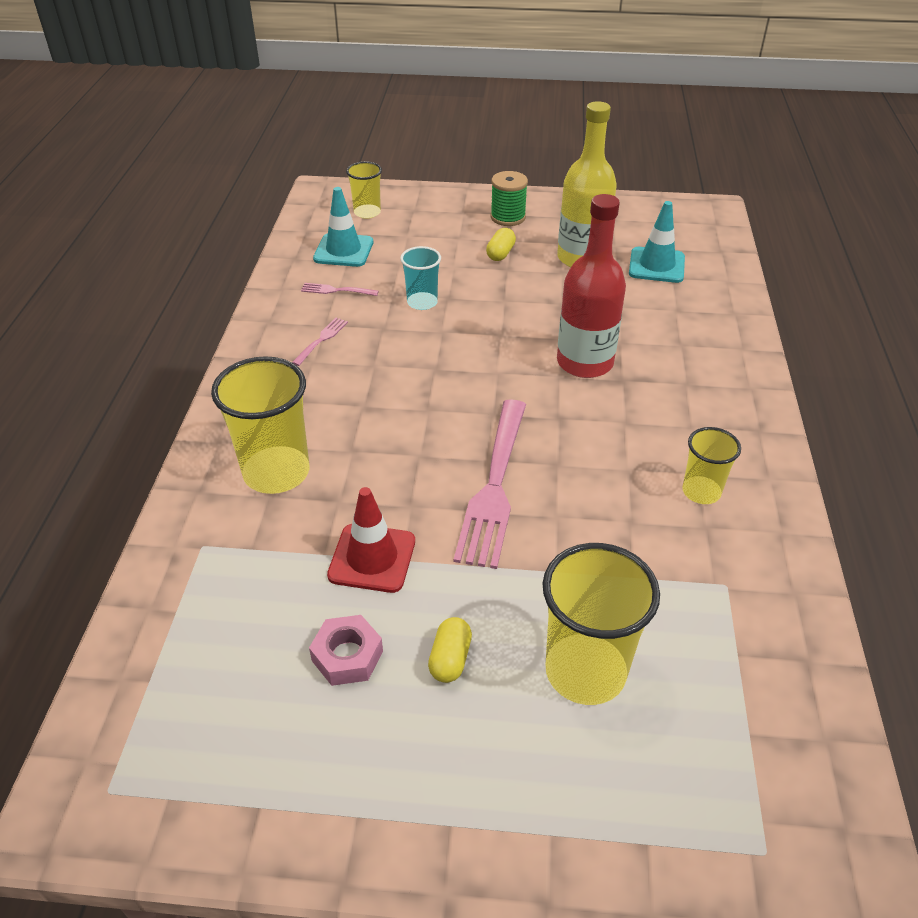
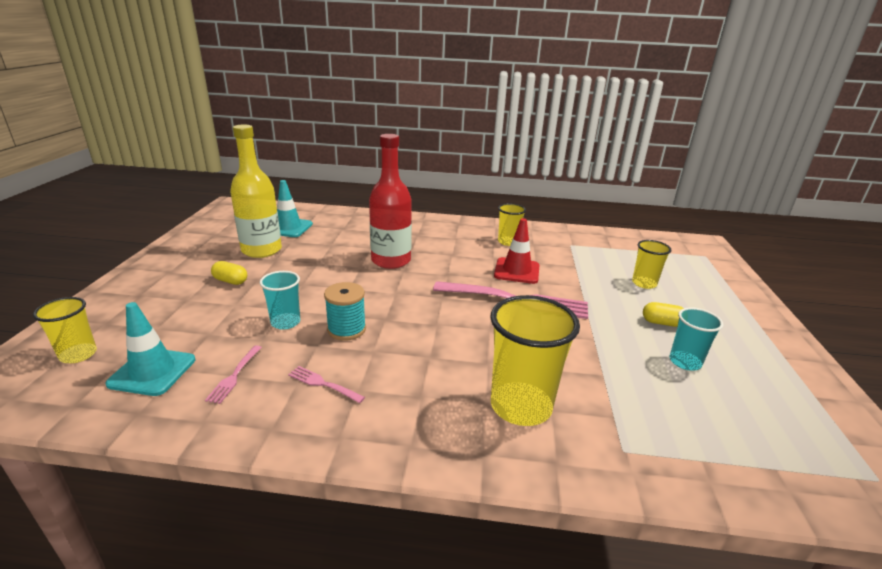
camera: 90 degrees left, 15 degrees down
(347, 656) = (685, 362): pink nut -> turquoise cup
(372, 558) = (598, 351): red traffic cone -> red traffic cone (516, 271)
(411, 343) = (346, 329): none -> turquoise spool
(508, 217) = (172, 274): green spool -> none
(585, 671) = (644, 283): yellow cup -> yellow cup, size x0.57

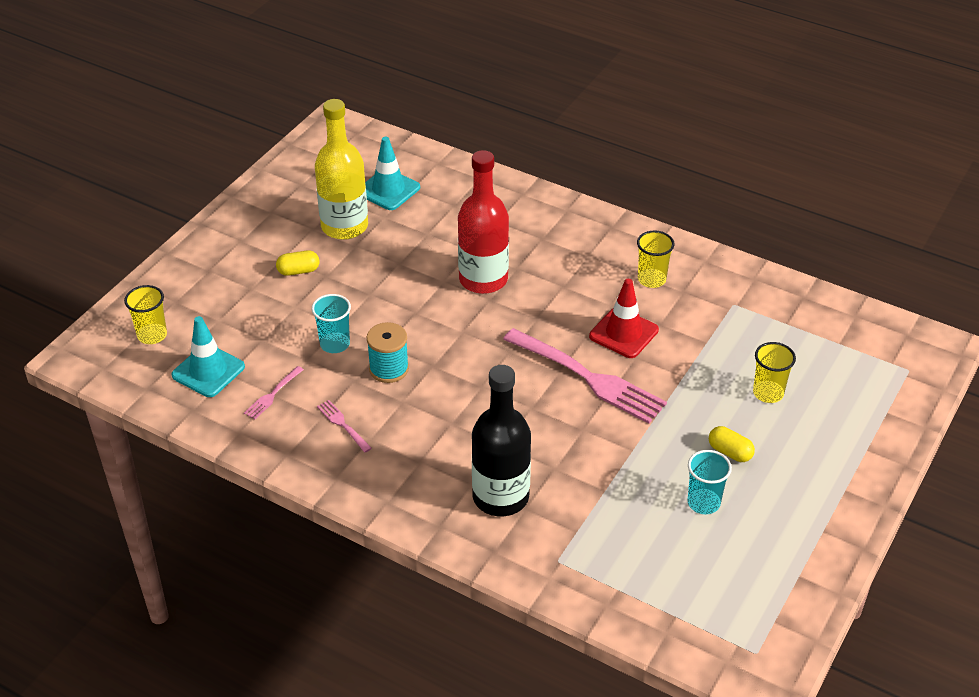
camera: 25 degrees right, 15 degrees up
(230, 281) = (298, 271): yellow capsule -> yellow capsule turned 60 degrees counterclockwise
(521, 406) = (500, 497): yellow cup -> black bottle

